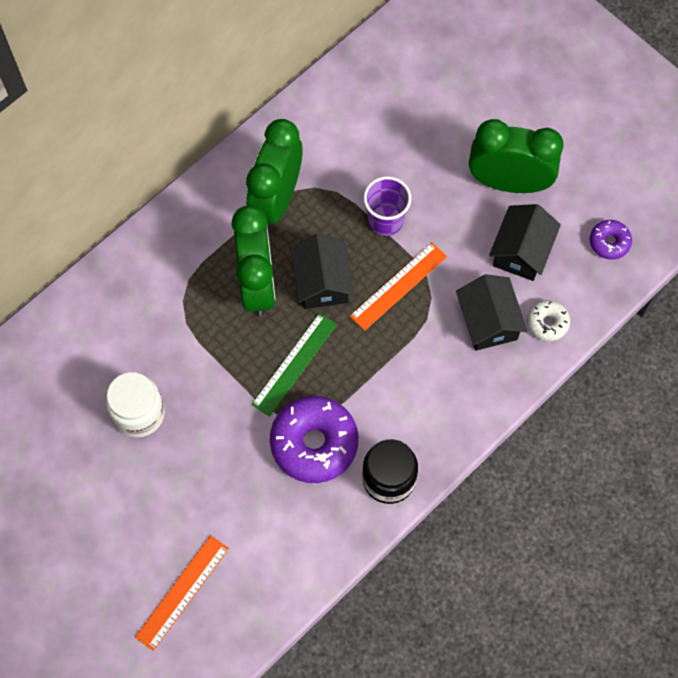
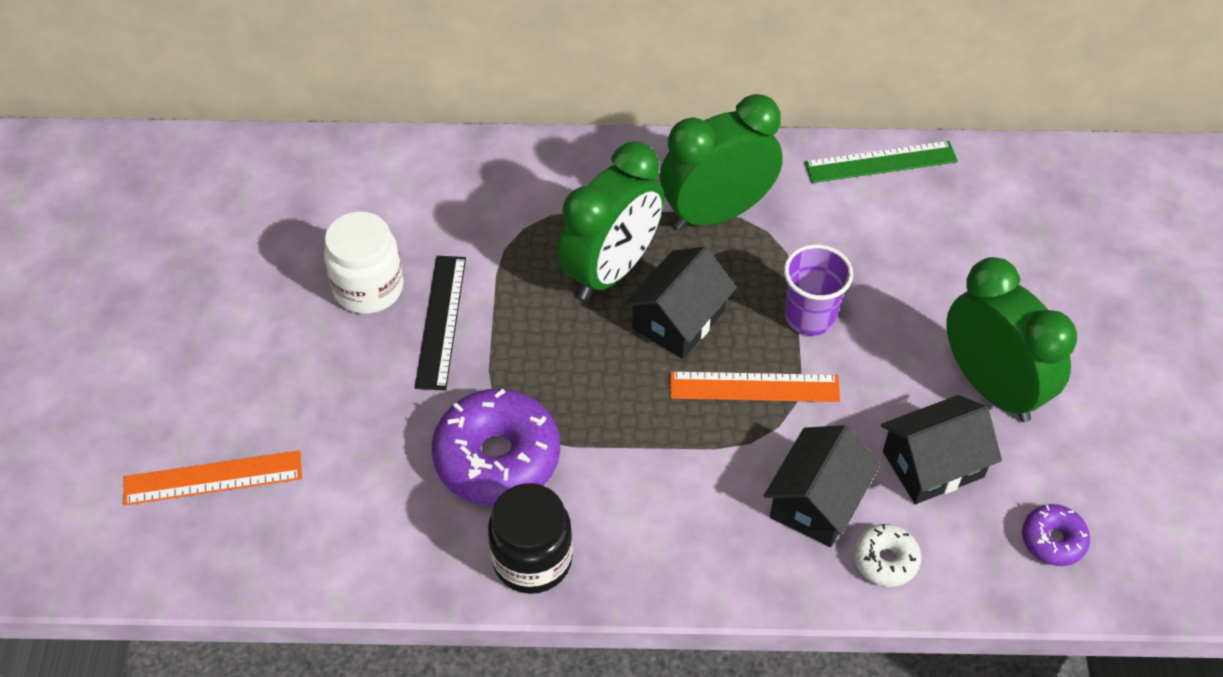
camera: 45 degrees right, 15 degrees down
(200, 396) = (441, 321): none -> black ruler
(294, 364) = (564, 369): green ruler -> green ruler (880, 162)

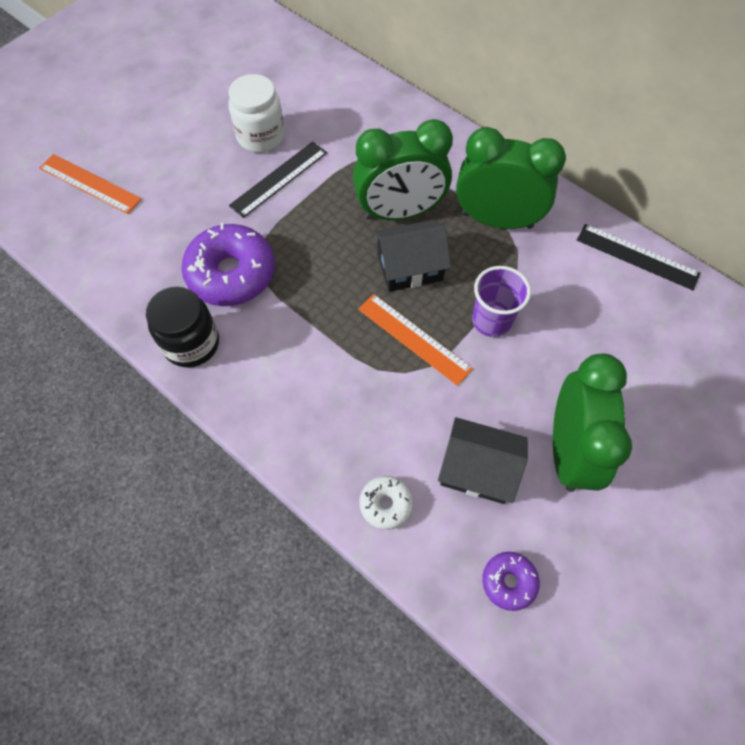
camera: 40 degrees right, 10 degrees up
(817, 501) = (381, 435): black house -> none
(880, 162) = (637, 256): green ruler -> black ruler

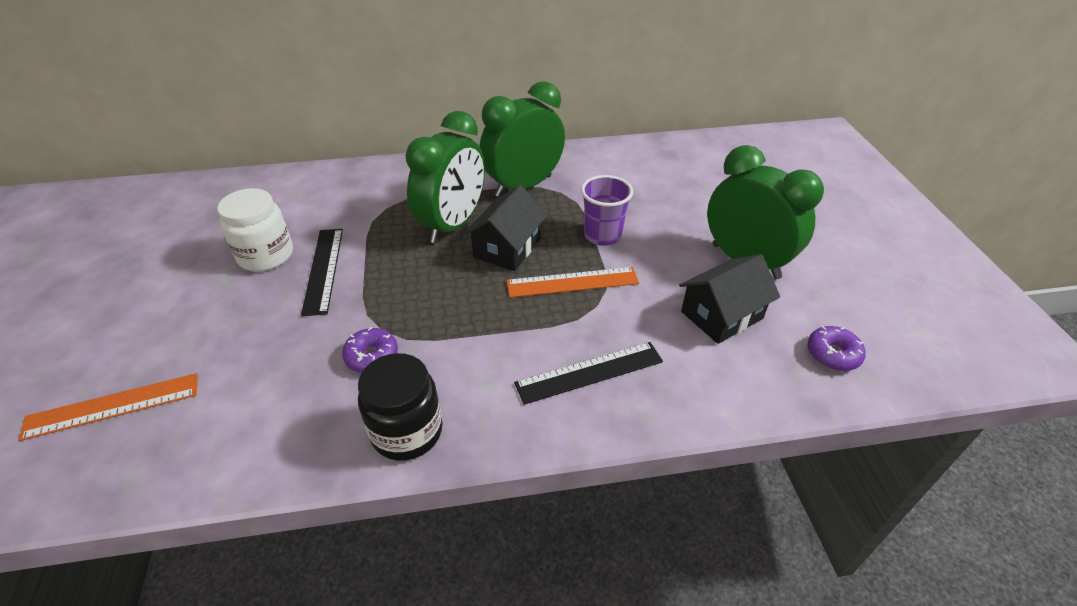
camera: 50 degrees left, 20 degrees down
(231, 274) = (372, 356): purple donut -> purple donut, size x0.50
(386, 504) = (708, 388): white donut -> none
(637, 256) = (626, 150): black ruler -> black ruler (589, 372)

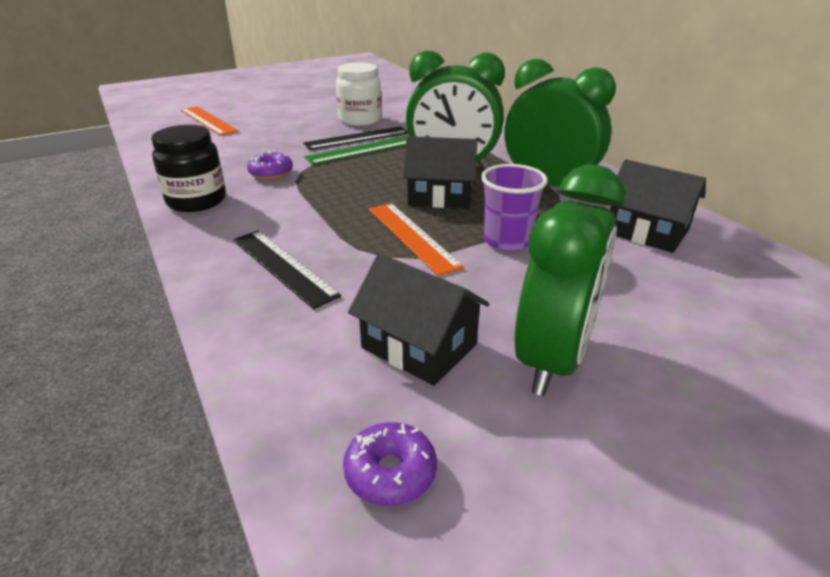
camera: 70 degrees right, 10 degrees down
(361, 274) = (360, 150): none -> green ruler
(617, 171) = (646, 231): none -> black house

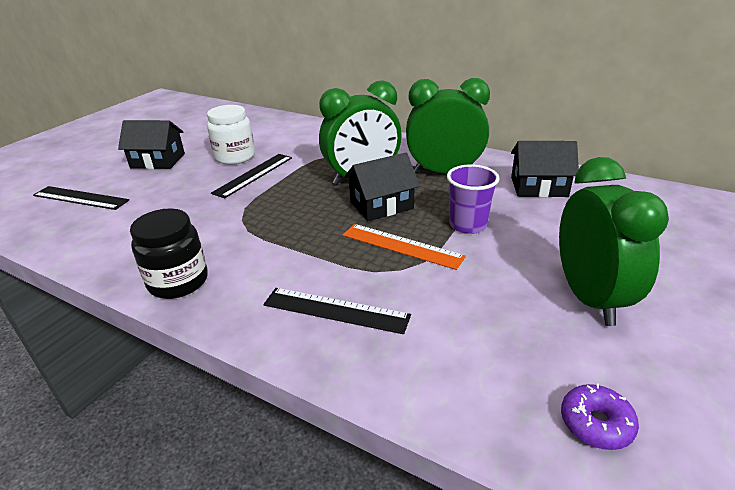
camera: 30 degrees left, 0 degrees up
(208, 120) = (80, 198): orange ruler -> black ruler
(271, 173) = (216, 231): purple donut -> none
(360, 150) = (270, 185): green ruler -> none
(419, 346) = (507, 327): black house -> black house (158, 161)

